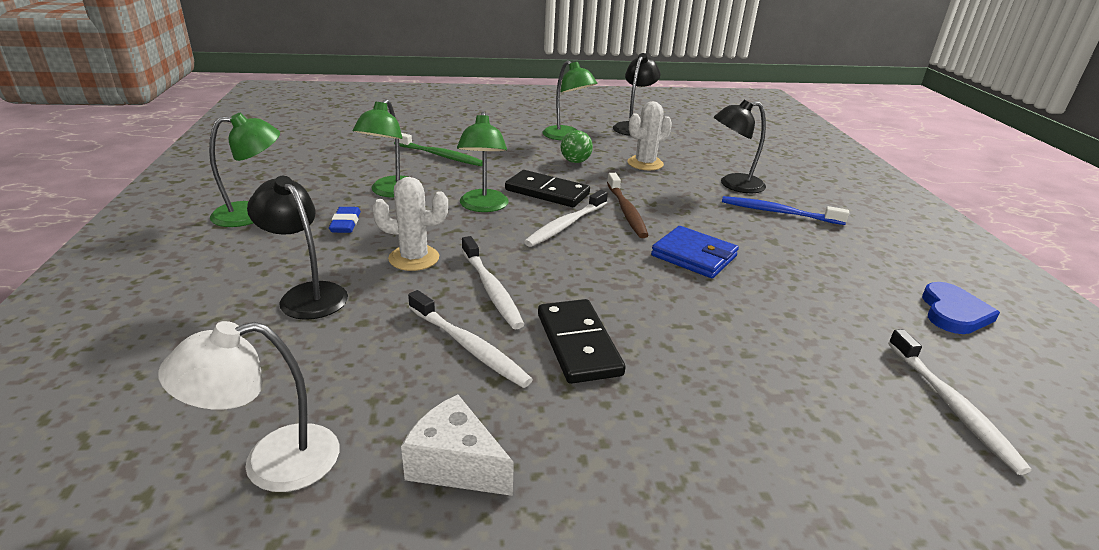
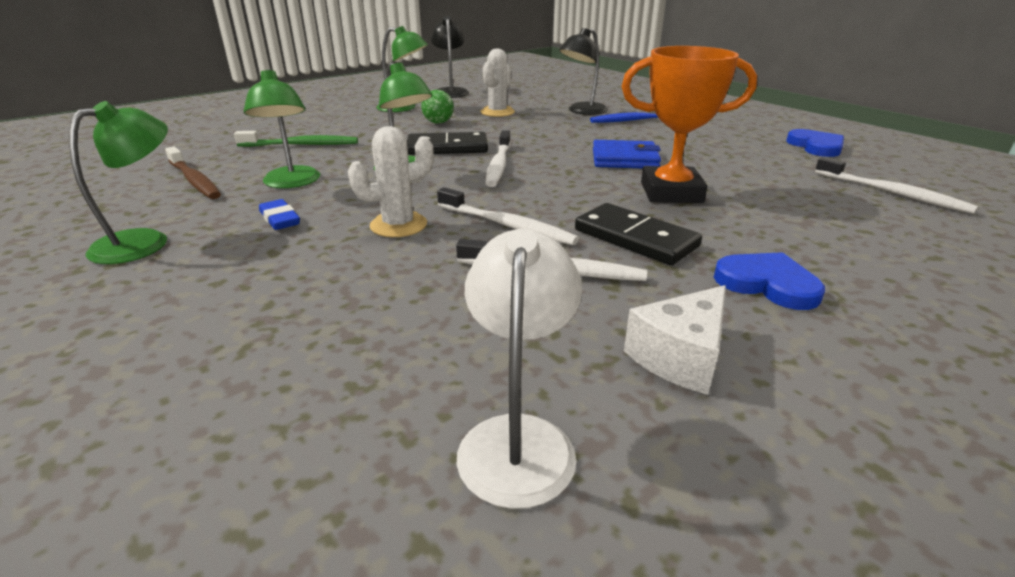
camera: 30 degrees left, 0 degrees up
(272, 463) = (518, 438): white lamp -> white lamp turned 150 degrees clockwise
(307, 295) = (328, 288): black lamp -> none
(455, 464) = (680, 356): white cheese -> white cheese turned 45 degrees counterclockwise
(626, 211) = (531, 144): brown toothbrush -> brown toothbrush (194, 180)
(629, 440) = (767, 284): none -> blue heart
(684, 309) = (671, 192): none -> orange trophy

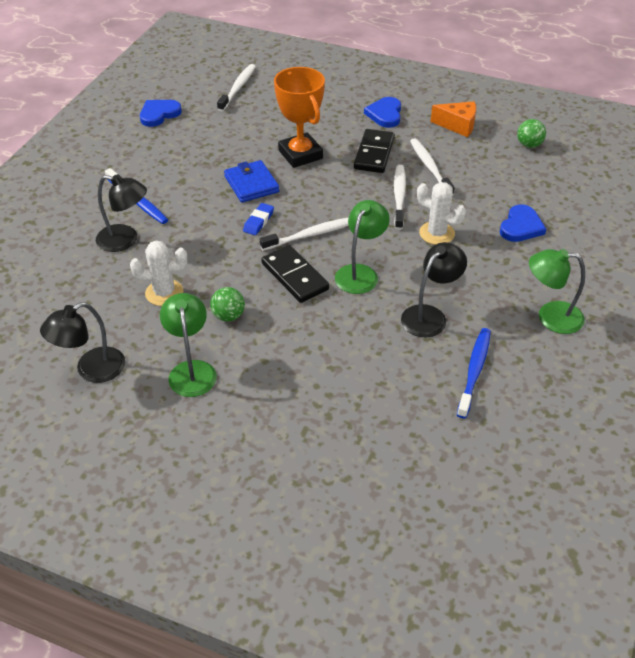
camera: 120 degrees left, 15 degrees up
(194, 180) = (474, 371): brown toothbrush -> blue toothbrush
(280, 219) = (477, 283): blue eraser -> blue eraser (258, 221)
(292, 183) = (430, 315): green lamp -> black lamp
(301, 145) = (358, 368): green toothbrush -> none
(306, 293) = (521, 226): none -> blue heart
(518, 438) = (529, 145): white lamp -> green ball
(680, 356) = (458, 125): white cheese -> orange cheese

